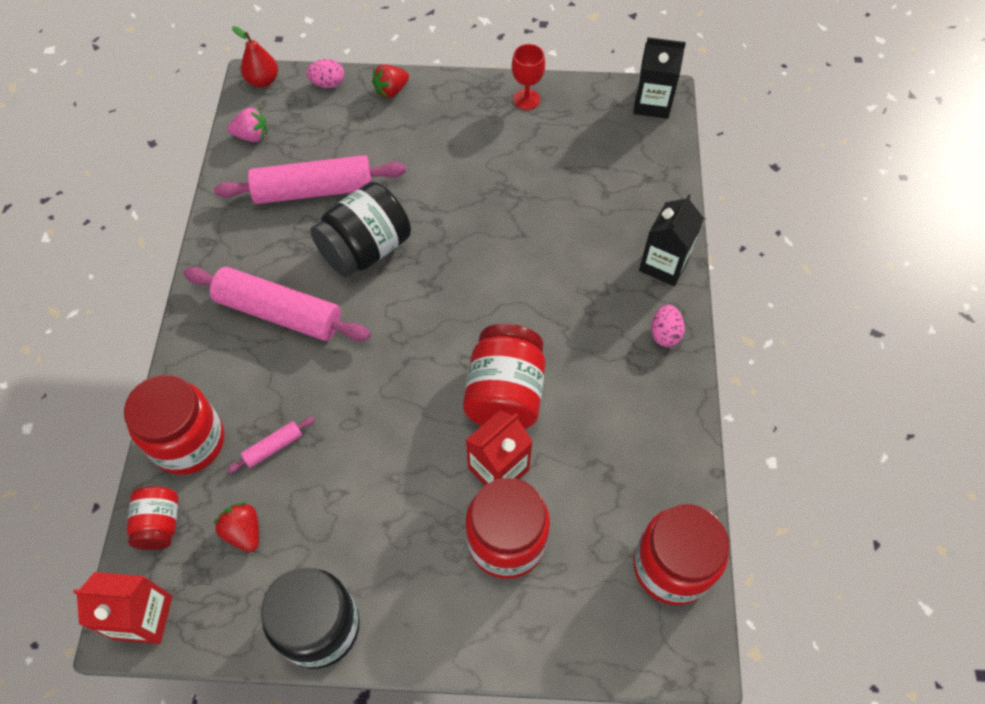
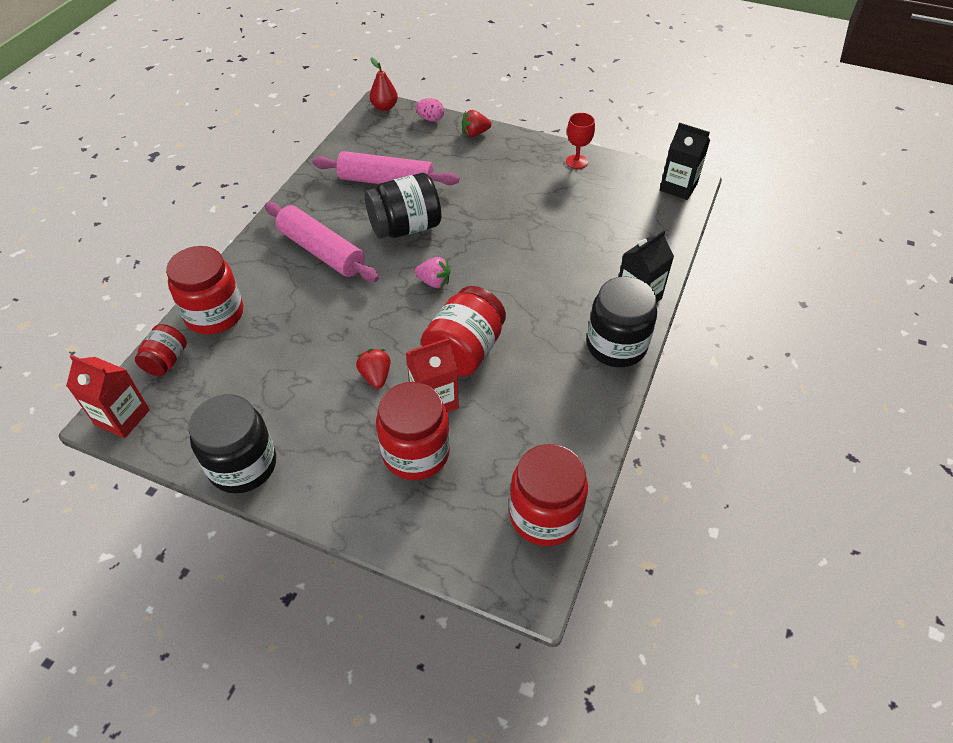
camera: 20 degrees right, 10 degrees down
(244, 532) = (222, 384): red strawberry -> red strawberry (376, 376)
(252, 136) = (359, 138): pink strawberry -> pink strawberry (434, 282)
(273, 447) = (272, 335): pink rolling pin -> none
(664, 334) = (616, 346): pink egg -> black jar

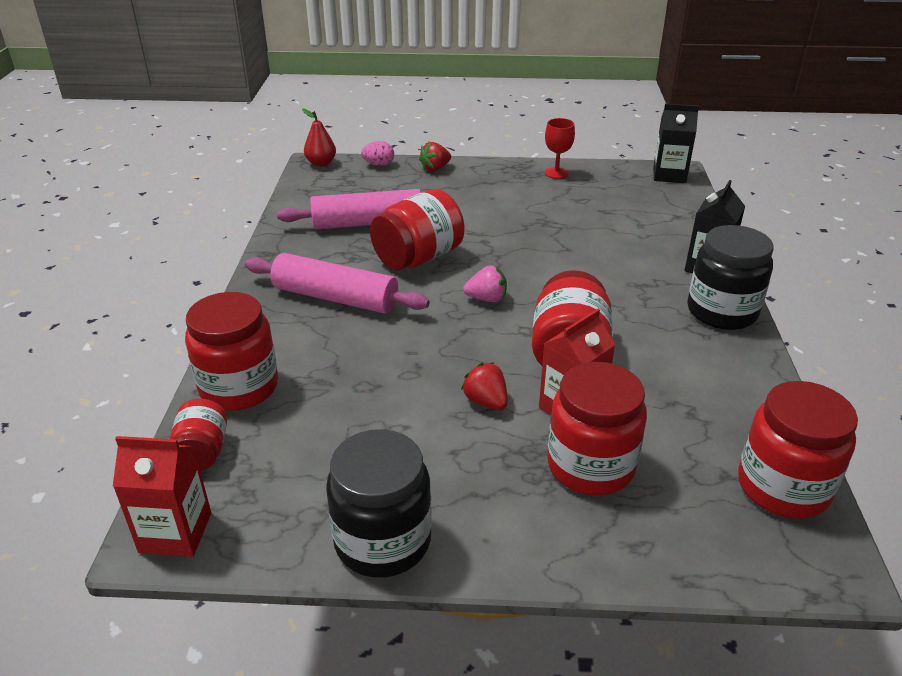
camera: 20 degrees left, 15 degrees down
(405, 227) = (418, 258): black jar -> red jar

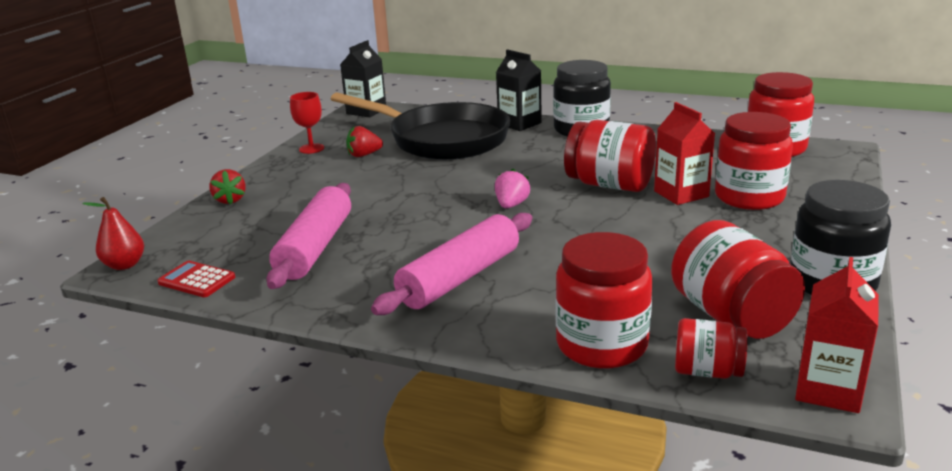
camera: 70 degrees left, 10 degrees down
(306, 193) = (197, 280): none -> red calculator
(378, 165) = (179, 229): pink egg -> none
(418, 258) = (414, 228): red jar -> red jar (731, 316)
(486, 401) = (664, 223): red strawberry -> red strawberry (364, 155)
(624, 230) = (441, 139): none -> black pan

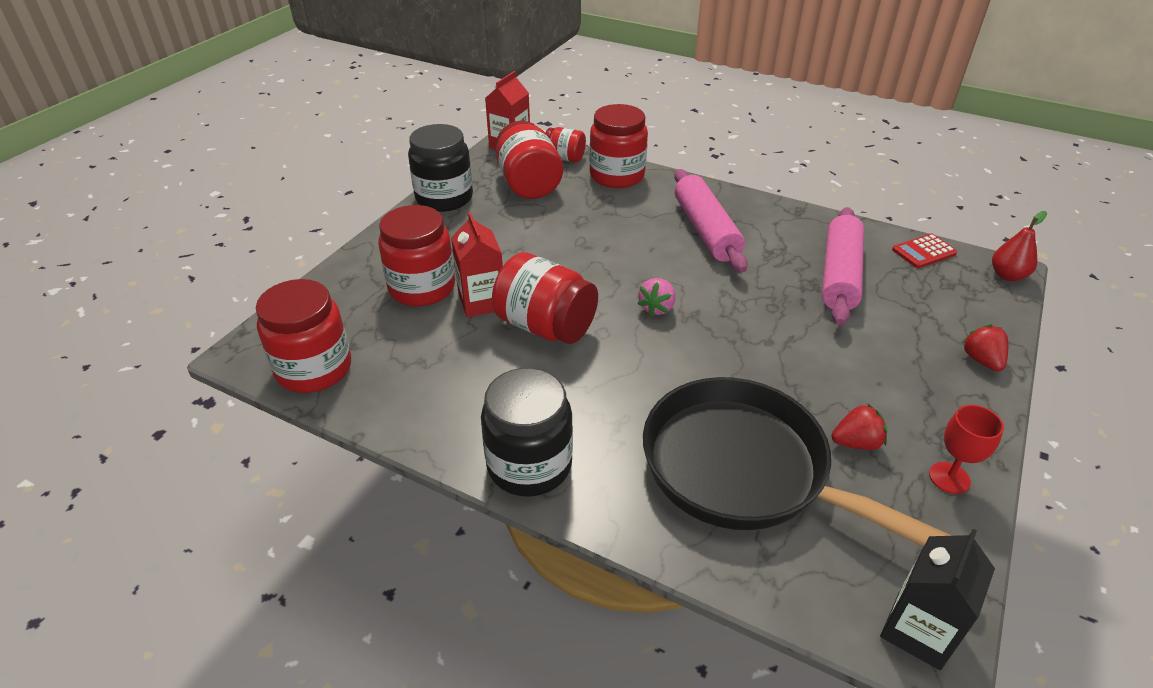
camera: 175 degrees left, 15 degrees up
(197, 280) = (923, 252): red calculator -> red calculator turned 120 degrees clockwise
(460, 278) = (705, 230): pink rolling pin -> pink rolling pin turned 60 degrees counterclockwise
(519, 123) = (620, 507): black carton -> none

